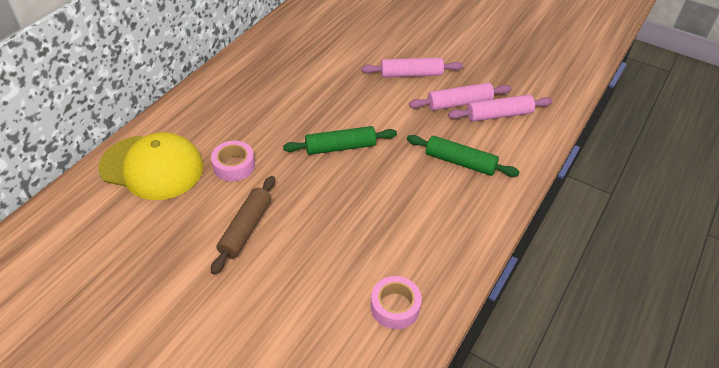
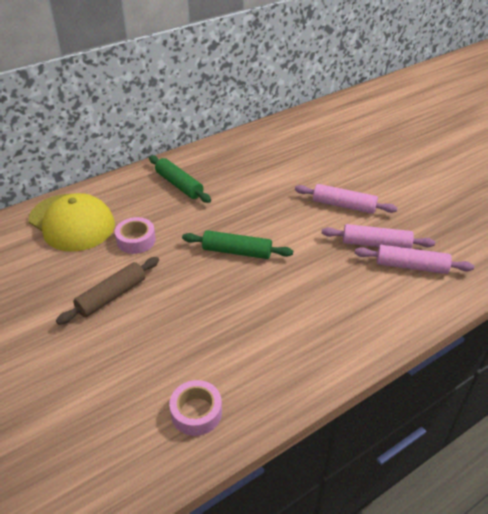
camera: 25 degrees right, 5 degrees down
(460, 162) = (343, 299): green rolling pin -> green rolling pin (179, 185)

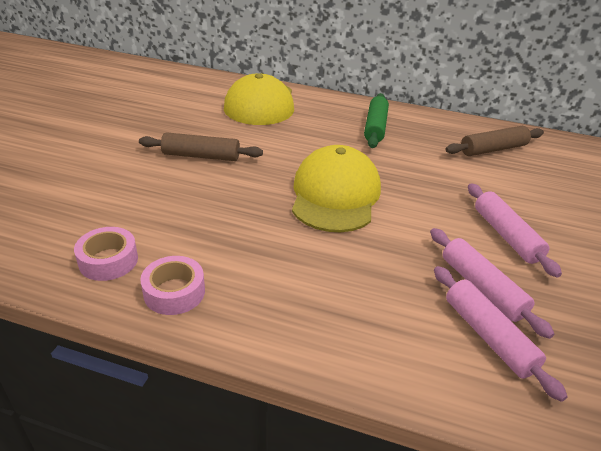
camera: 50 degrees right, 5 degrees down
(136, 240) = (278, 138): pink tape -> pink tape (174, 292)
(237, 251) = (335, 195): green rolling pin -> yellow cap
(262, 153) = (493, 149): none -> brown rolling pin

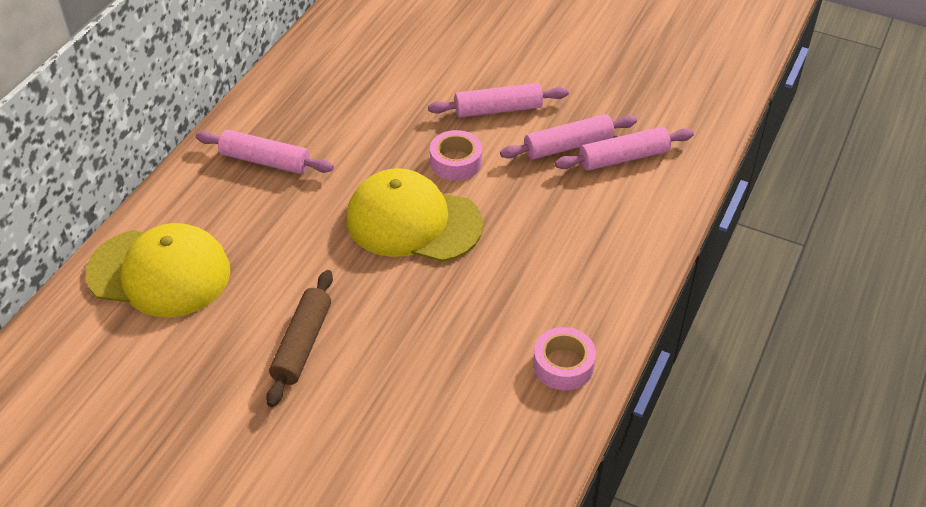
camera: 80 degrees left, 10 degrees up
(108, 260) = (511, 425): pink tape -> pink tape (456, 162)
(375, 127) = (265, 161): green rolling pin -> pink rolling pin
(493, 149) = (342, 72): brown rolling pin -> none

